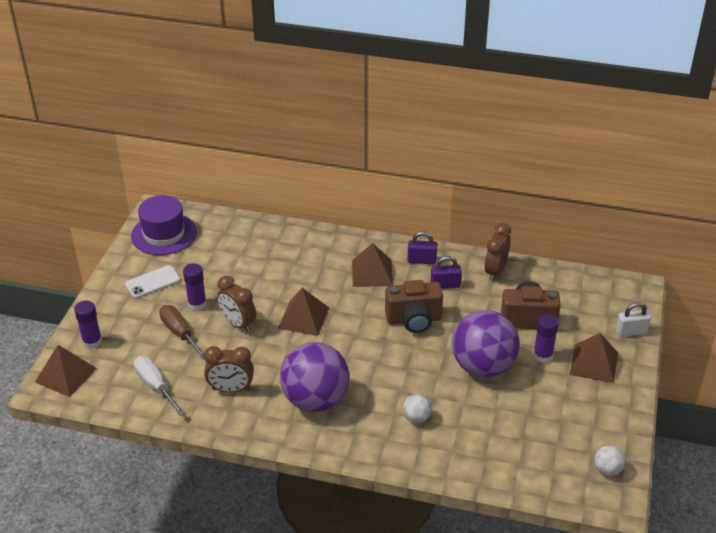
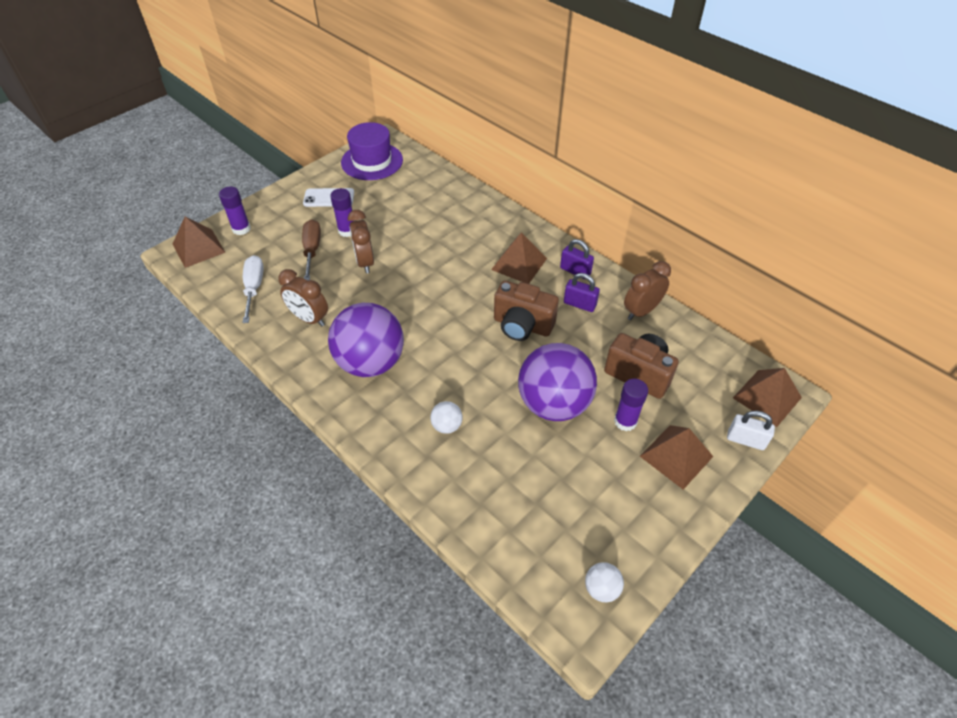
camera: 30 degrees right, 10 degrees up
(303, 317) = (424, 280): brown pyramid -> brown pyramid (767, 397)

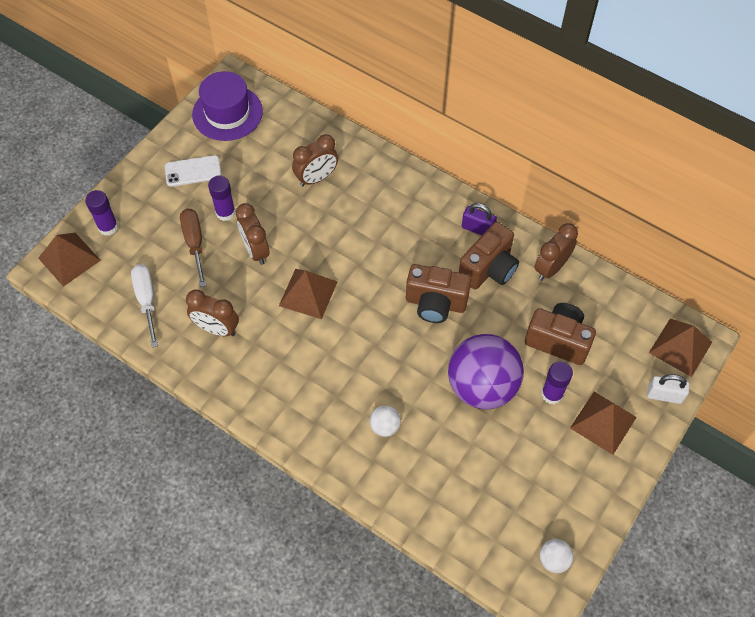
camera: 10 degrees left, 10 degrees up
(371, 362) = (293, 369): purple ball -> none
(435, 215) = (316, 178): none -> brown clock
(519, 264) = (418, 228): brown pyramid -> brown pyramid (308, 293)
(579, 304) = (488, 269): purple padlock -> brown camera

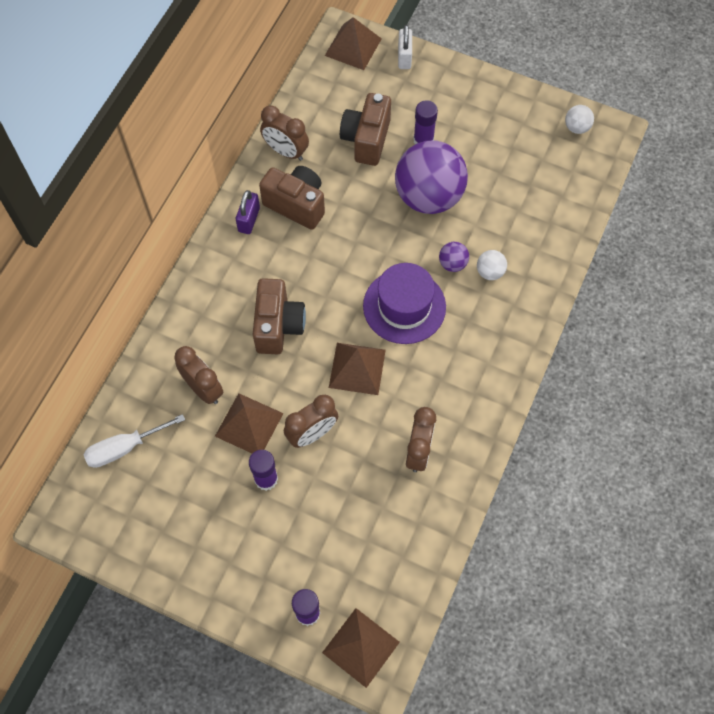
camera: 100 degrees left, 5 degrees up
(147, 300) = (399, 537): white screwdriver -> white screwdriver (125, 448)
(193, 171) = (211, 532): white phone -> none
(194, 243) = (314, 503): brown screwdriver -> none
(227, 113) = (115, 513): purple hat -> purple hat (404, 306)
(400, 394) = (452, 264): none -> purple ball
(435, 303) = (346, 247): brown camera -> brown camera (278, 326)
(603, 422) = (441, 100): brown pyramid -> brown pyramid (249, 424)

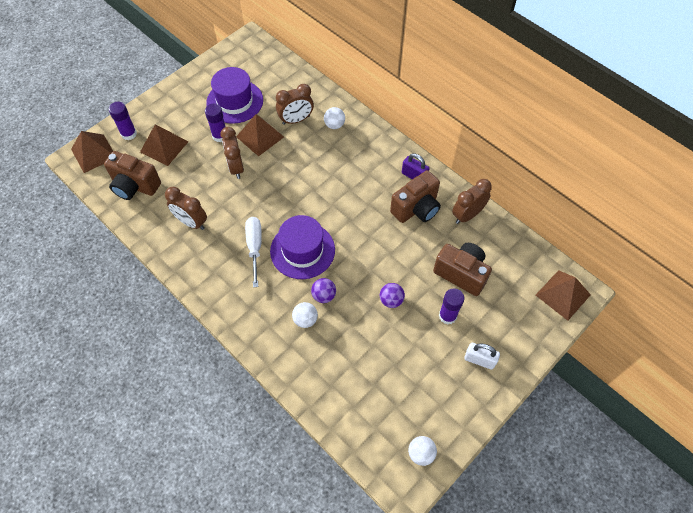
camera: 110 degrees right, 5 degrees down
(125, 448) = (277, 75): white screwdriver -> white screwdriver (255, 247)
(195, 486) = (235, 101): none -> purple hat
(196, 337) = (334, 125): none -> white ball
(278, 326) = (322, 170): brown camera -> brown camera (135, 186)
(357, 368) = (268, 206): brown pyramid -> brown pyramid (164, 147)
(404, 57) = (541, 332): white padlock -> white padlock (479, 360)
(428, 196) = (391, 300): purple ball -> purple ball, size x0.41

